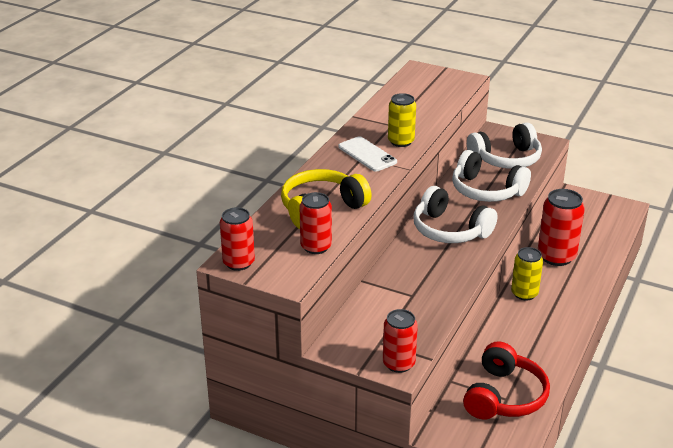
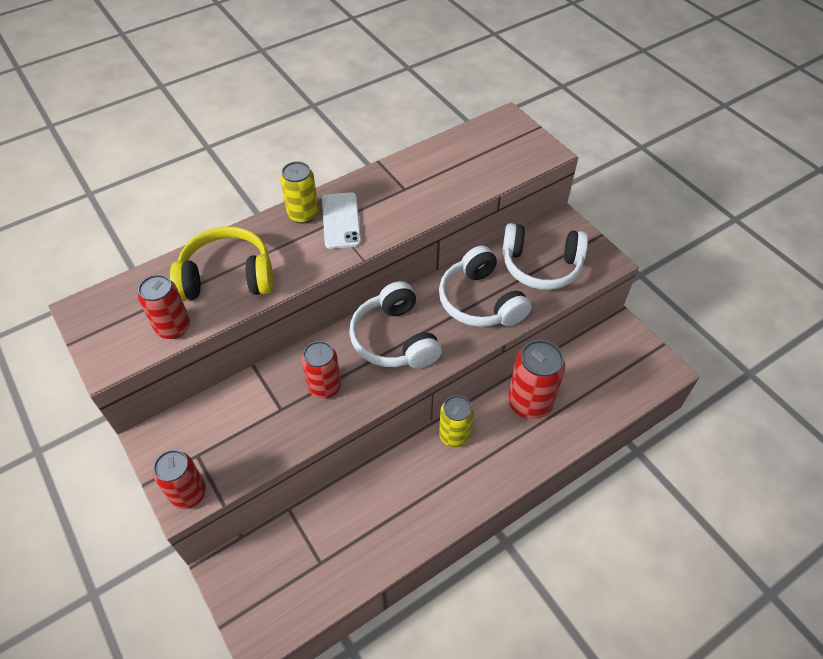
camera: 30 degrees right, 20 degrees up
(238, 263) = (88, 314): red can -> red can (324, 387)
(401, 141) = (391, 216): yellow can -> yellow can (303, 214)
(504, 396) = (321, 558): red headphones -> none

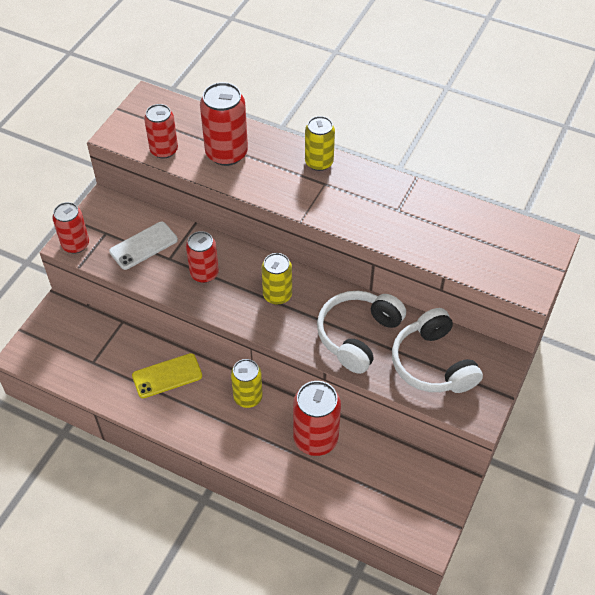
camera: 60 degrees right, 0 degrees up
(227, 277) = (226, 153): yellow headphones -> red can
(341, 220) = (330, 188): white phone -> white phone (143, 246)
(385, 495) = (167, 376): none -> yellow phone
(394, 339) = (277, 295): white headphones -> yellow can

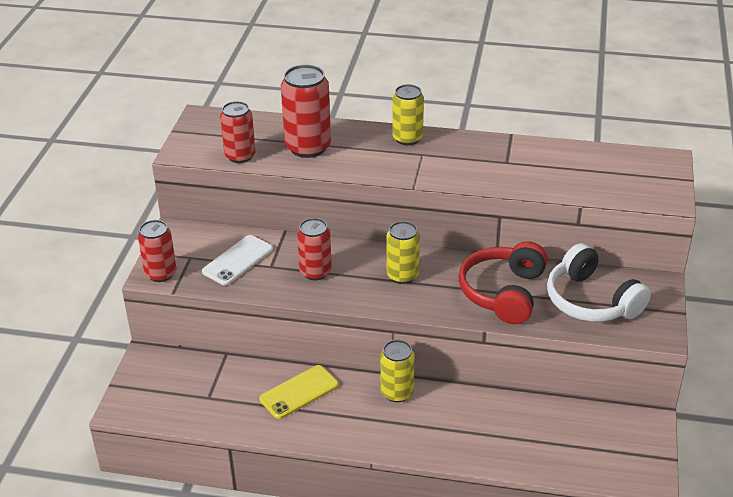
camera: 15 degrees left, 15 degrees down
(315, 438) = (487, 414): red can -> none
(358, 335) = (503, 293): white headphones -> red headphones

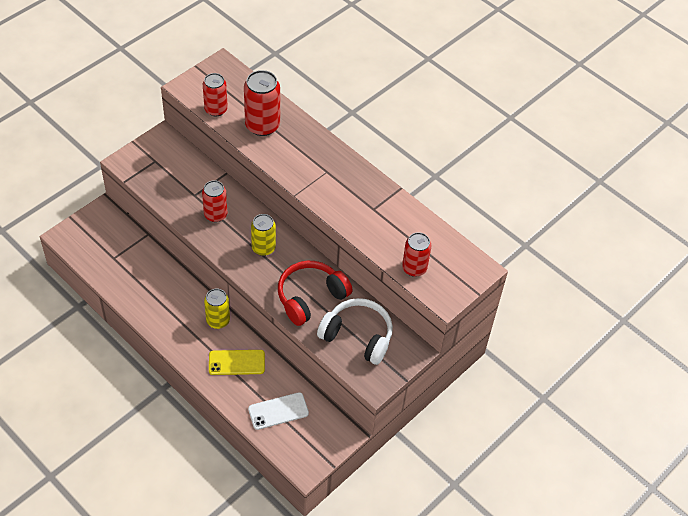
camera: 30 degrees right, 15 degrees up
(161, 273) = (129, 163): red can -> red can (414, 268)
(238, 260) = (179, 179): white phone -> white phone (278, 411)
(299, 392) = (164, 285): yellow phone -> yellow phone (236, 362)
(407, 138) = (330, 153): yellow can -> none
(591, 301) = (357, 336): white headphones -> white headphones turned 120 degrees clockwise

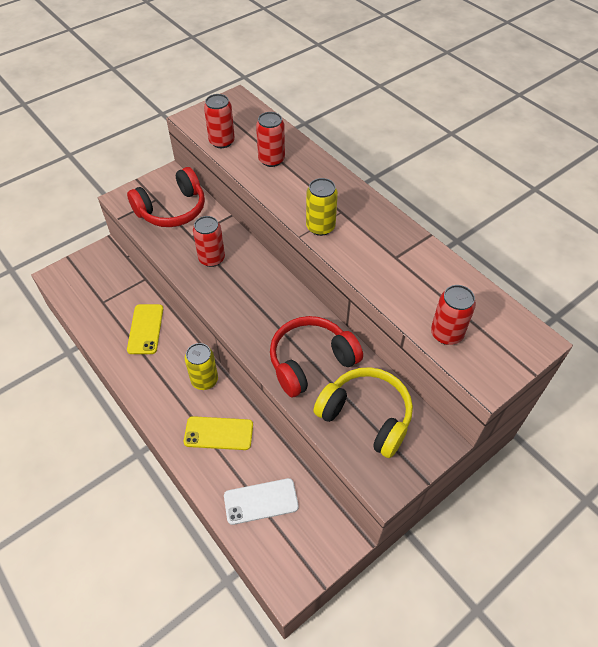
camera: 10 degrees right, 0 degrees up
(158, 280) = (145, 329): none -> yellow phone
(172, 170) = (172, 210): none -> red headphones
(262, 125) = (271, 160): red can -> red can, size x0.67
(263, 248) = (261, 299): yellow can -> yellow can (320, 227)
(357, 336) = (366, 416): white headphones -> yellow headphones

